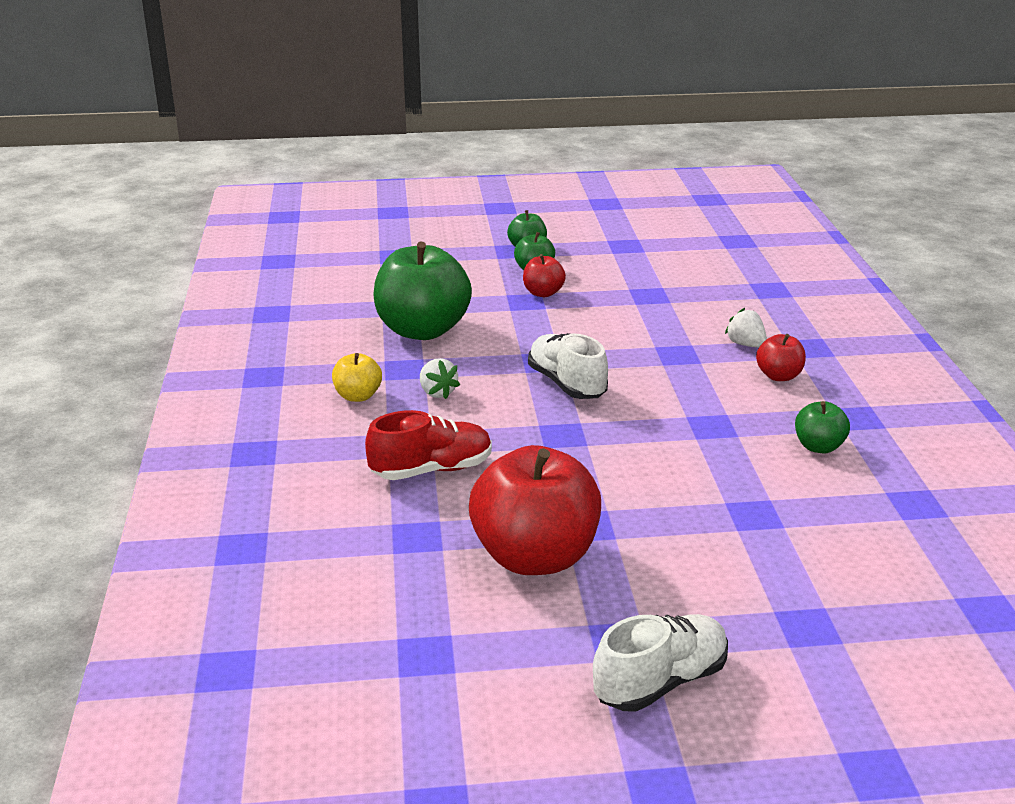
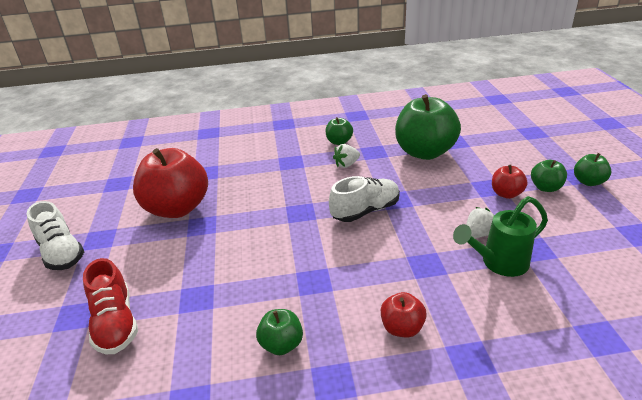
camera: 90 degrees right, 5 degrees up
(358, 396) = (339, 142): yellow apple -> green apple
(432, 470) = (263, 171): red shoe -> red shoe (115, 323)
(674, 316) = (498, 263): none -> green watering can
(746, 344) = (458, 308): white strawberry -> white strawberry (478, 234)

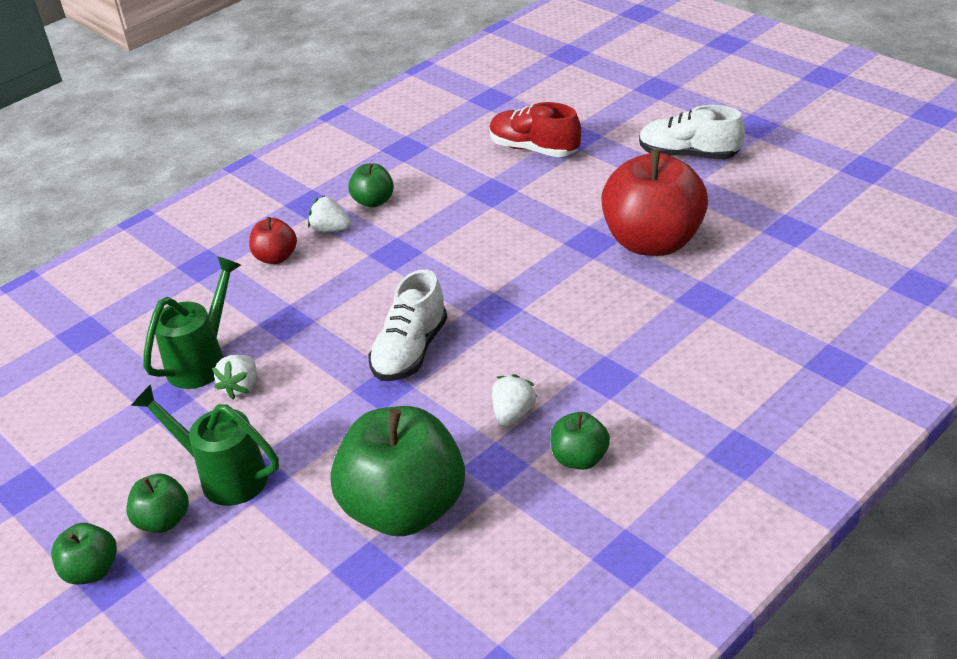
camera: 145 degrees right, 5 degrees up
(339, 333) = (330, 229): none -> white strawberry
(506, 194) = (224, 476): red apple -> green watering can

